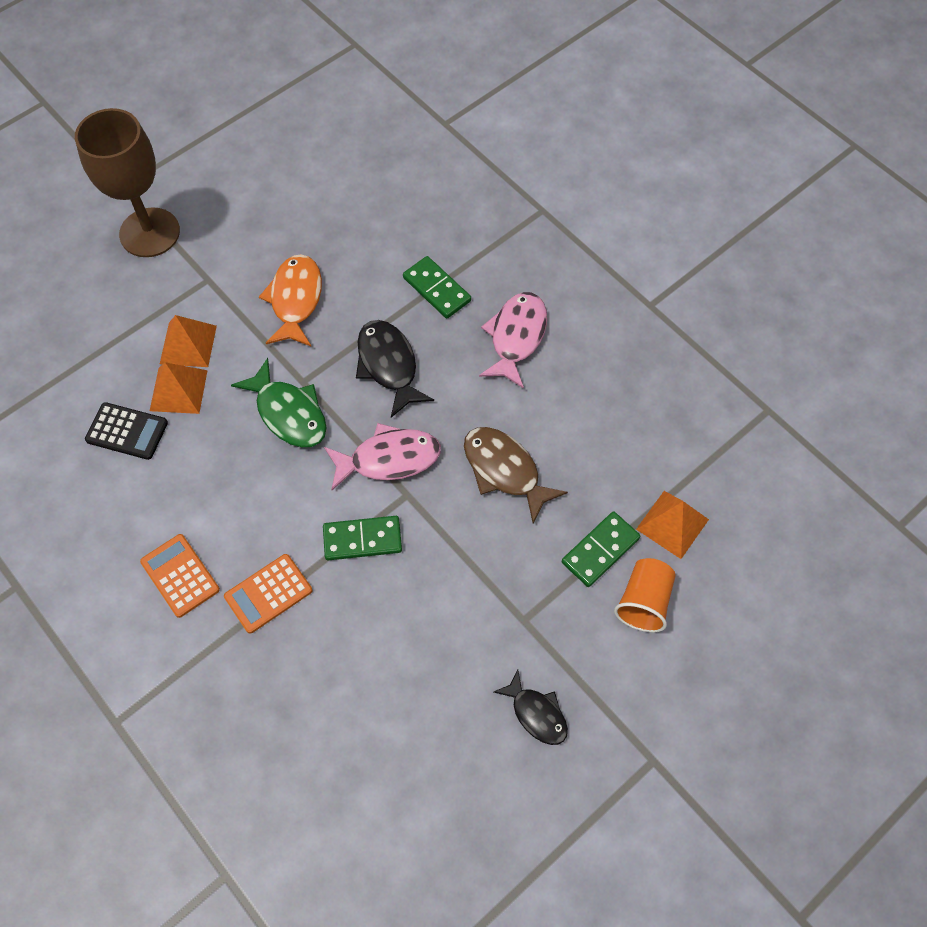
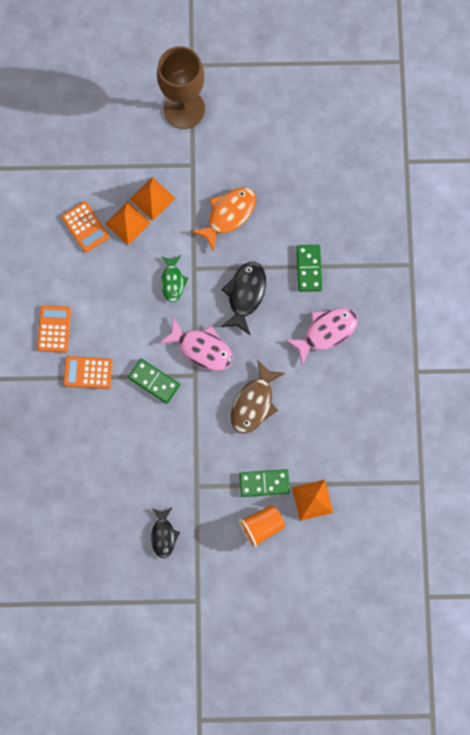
camera: 40 degrees right, 15 degrees up
(127, 431) = (85, 227): black calculator -> orange calculator
(288, 413) = (172, 281): green fish -> green fish, size x0.65
(505, 471) = (254, 402): brown fish -> brown fish turned 150 degrees counterclockwise

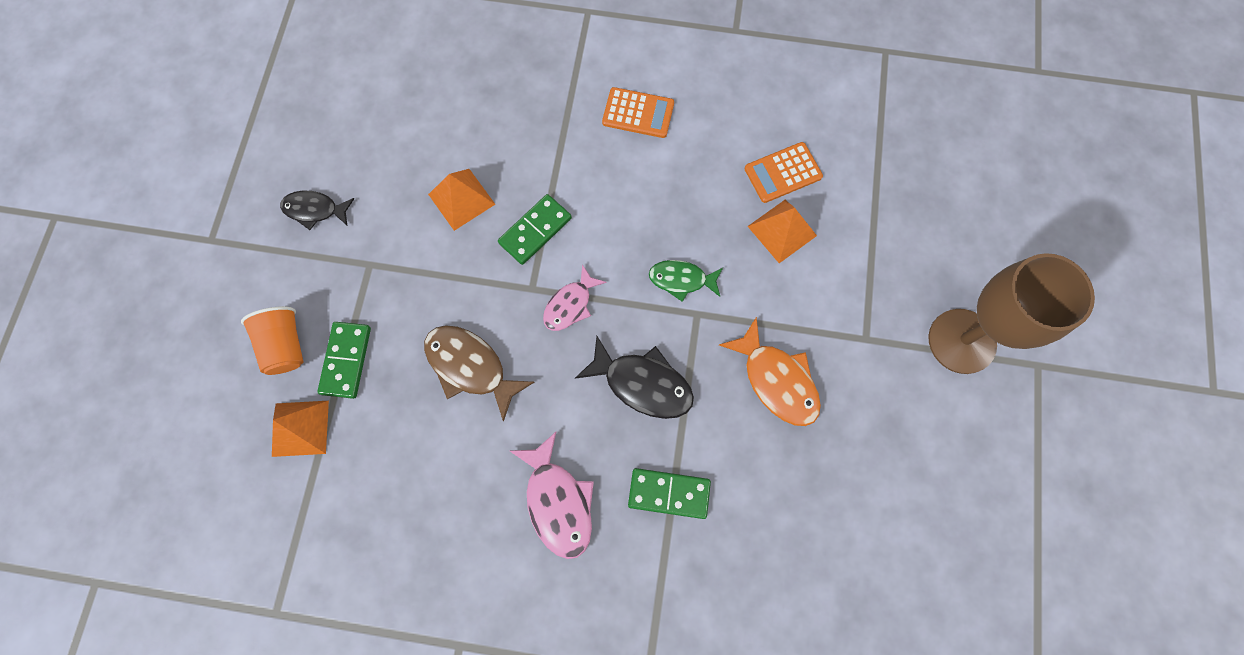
camera: 100 degrees right, 5 degrees down
(88, 372) = (567, 147): orange calculator -> none
(152, 198) = (816, 271): orange pyramid -> orange pyramid (461, 199)
(201, 348) = (570, 305): pink fish -> pink fish, size x0.65

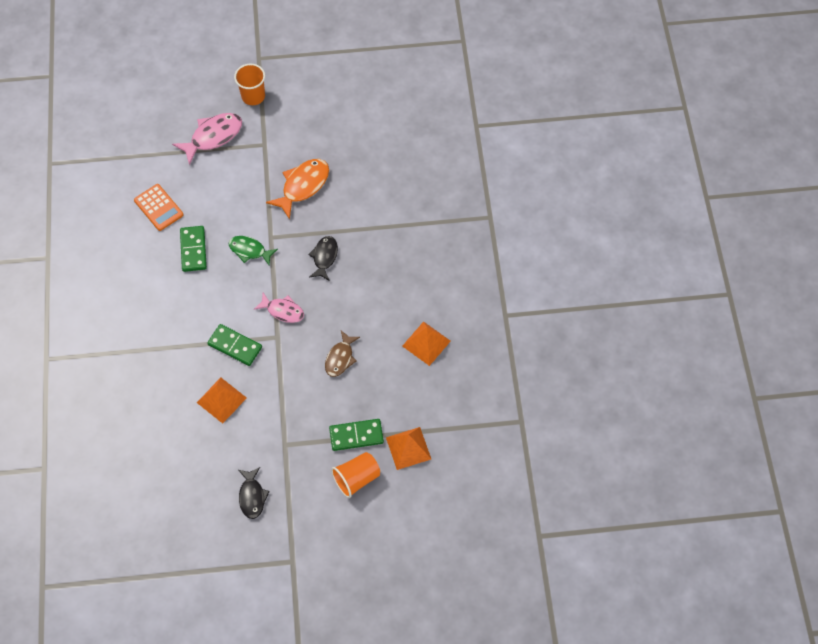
camera: 105 degrees left, 10 degrees down
(470, 367) = (340, 358): brown fish -> brown fish, size x0.65
(558, 502) = (409, 285): pink fish -> pink fish (213, 137)
(638, 113) = (129, 304): orange calculator -> none
(642, 383) = (324, 257): black fish -> black fish, size x0.65
(669, 493) = (387, 228): green domino -> green domino (193, 250)
(681, 280) = (249, 250): green fish -> green fish turned 120 degrees clockwise
(782, 230) = (201, 201): orange pyramid -> orange pyramid (426, 343)
(962, 341) = (253, 96): brown goblet -> orange cup

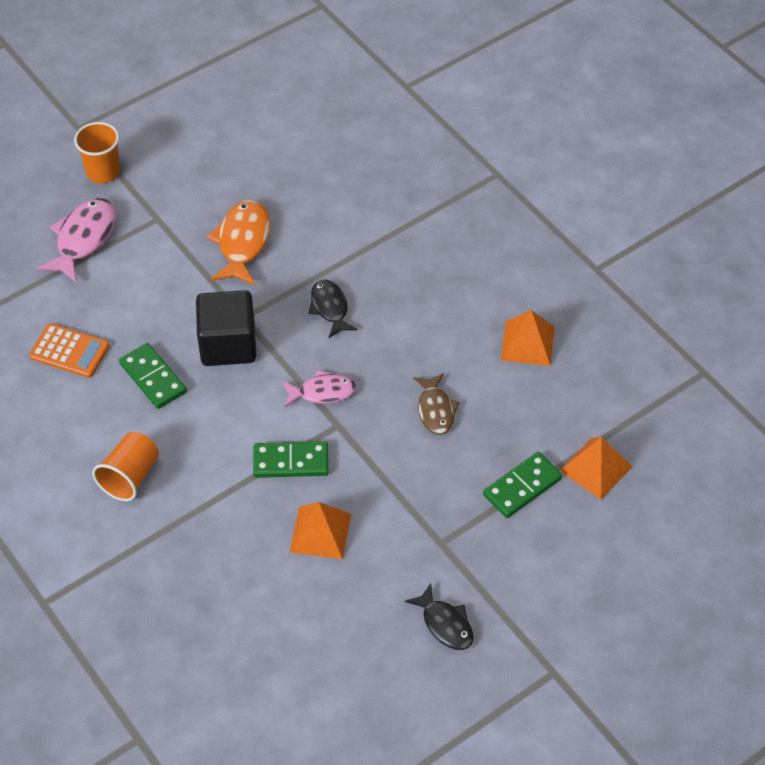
camera: 30 degrees left, 10 degrees down
(249, 250) = (228, 345): green fish -> black cube
(356, 478) = (560, 535): orange cup -> orange cup (130, 477)

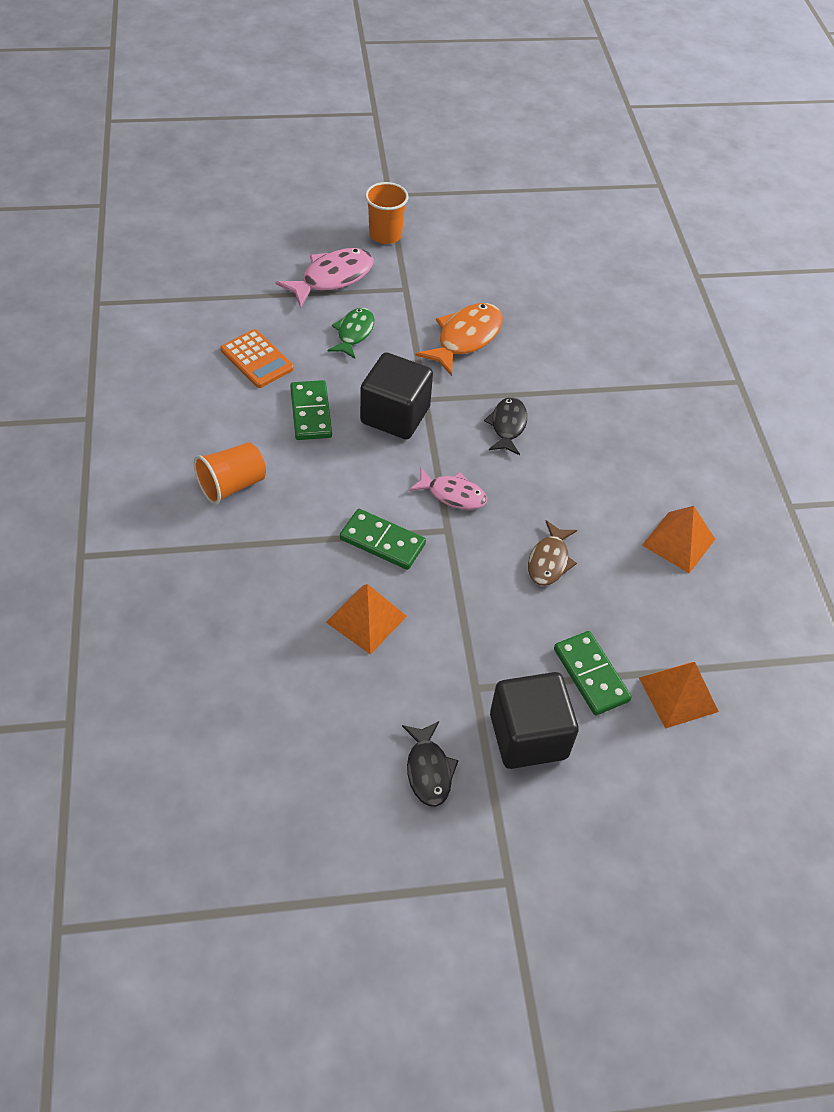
camera: 25 degrees right, 0 degrees up
(140, 284) = (354, 333): none -> green fish
(503, 559) = (528, 736): none -> black cube
(522, 487) = (590, 675): green domino -> green domino turned 75 degrees clockwise

